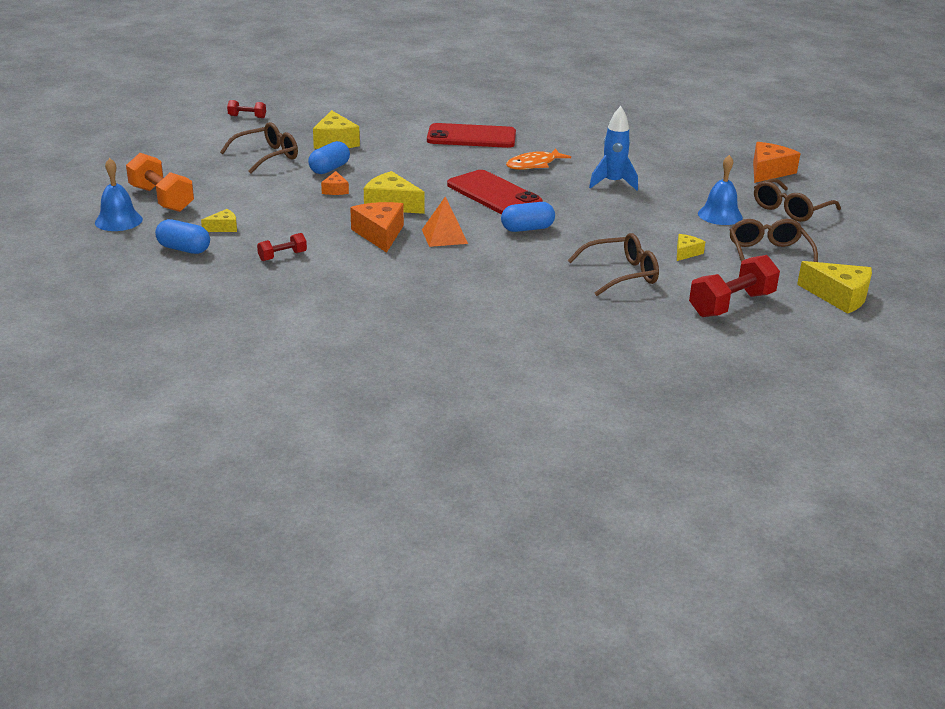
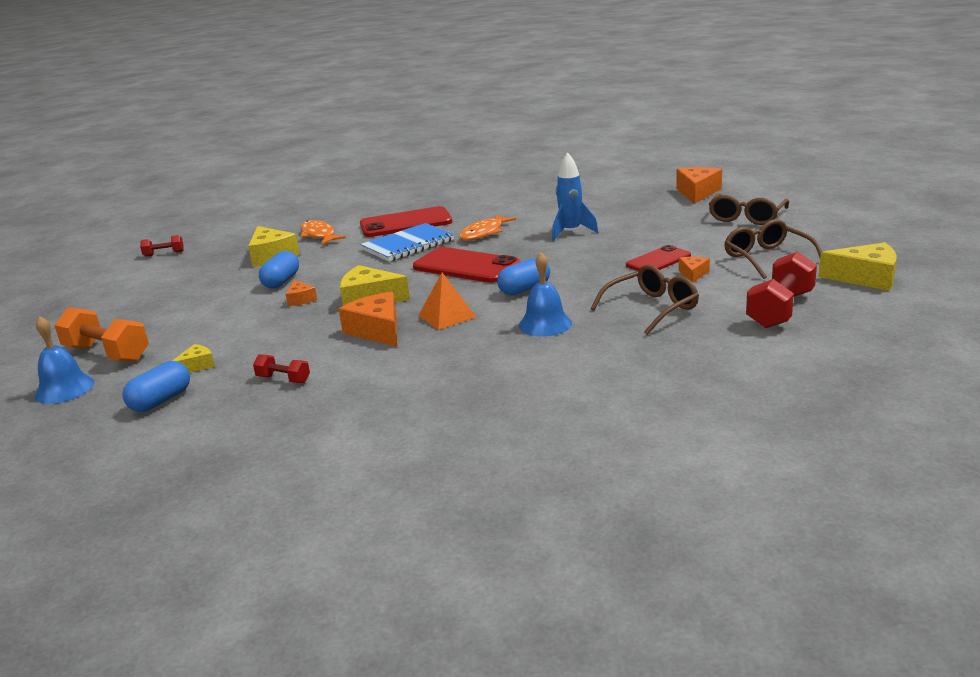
camera: 15 degrees left, 5 degrees down
(184, 249) = (161, 401): blue capsule -> blue capsule turned 60 degrees counterclockwise
(267, 156) = (207, 284): brown glasses -> none
(282, 256) = (283, 379): red dumbbell -> red dumbbell turned 75 degrees clockwise
(387, 130) = (319, 235): none -> orange fish
(458, 160) = (408, 245): none -> blue notebook
(667, 232) = (658, 260): none -> red phone
(686, 253) = (693, 274): yellow cheese -> orange cheese
(720, 215) = (691, 236): blue bell -> blue bell (545, 324)

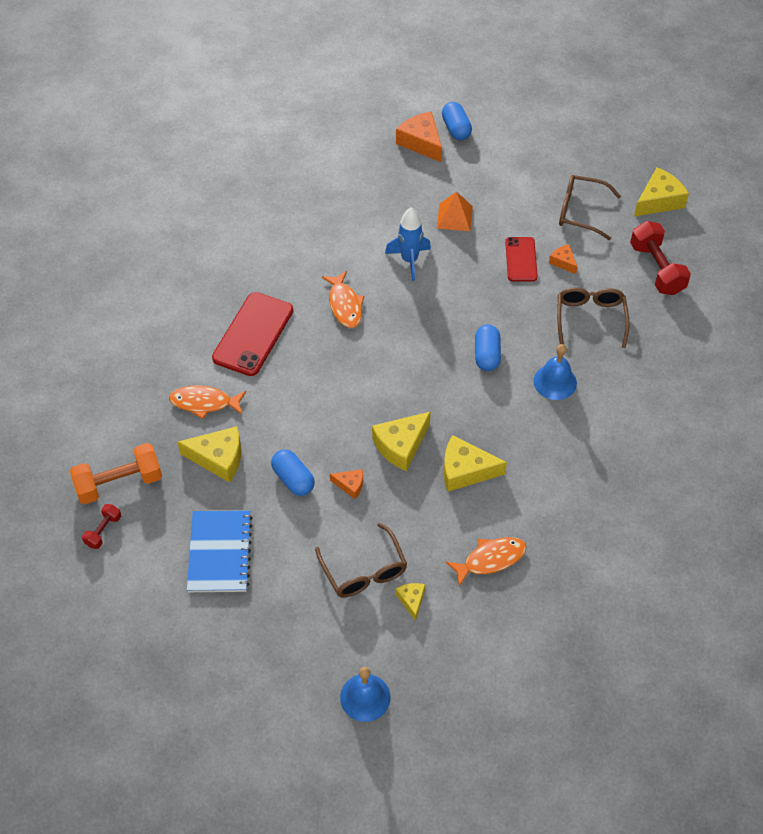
camera: 55 degrees left, 30 degrees up
(107, 353) = (321, 650): orange dumbbell -> orange dumbbell (119, 483)
(161, 401) = (451, 642): blue capsule -> blue capsule (456, 129)
(283, 379) = (490, 559): red dumbbell -> orange fish
(377, 330) = (465, 470): orange cheese -> yellow cheese
(408, 245) = (311, 362): blue notebook -> blue notebook (220, 552)
(447, 316) = (484, 421): orange pyramid -> orange pyramid (454, 217)
(466, 266) = (403, 357): red phone -> none
(746, 218) = (503, 162): brown glasses -> brown glasses (364, 571)

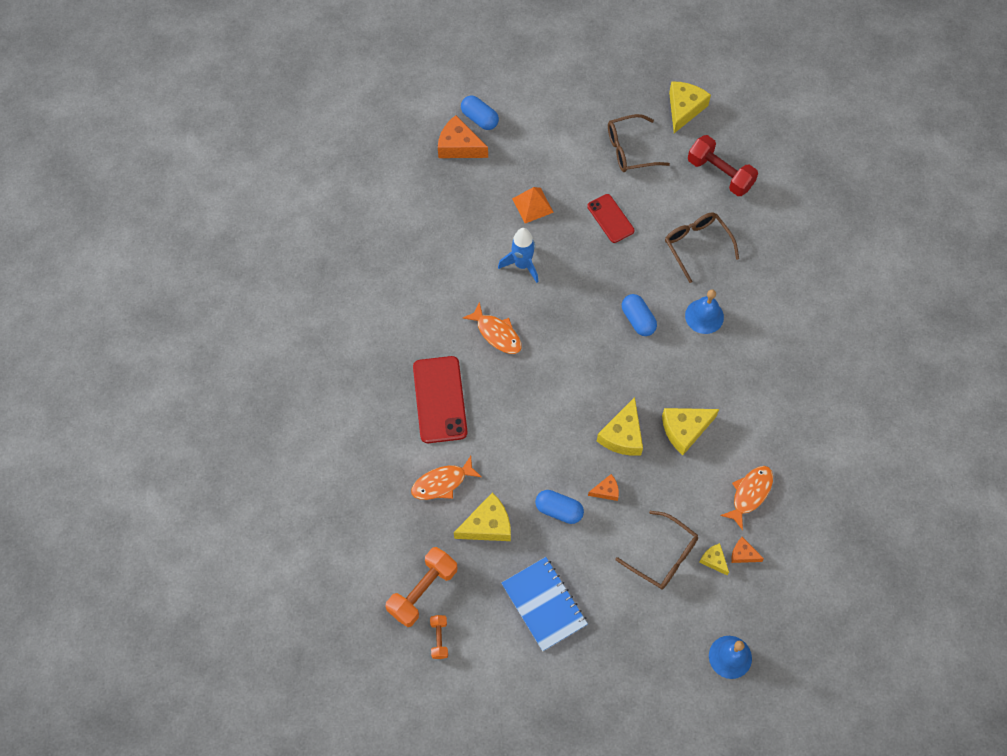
camera: 30 degrees left, 10 degrees up
(103, 531) = (439, 639): red dumbbell -> orange dumbbell
(563, 262) = (645, 204): orange cheese -> orange cheese (743, 554)

